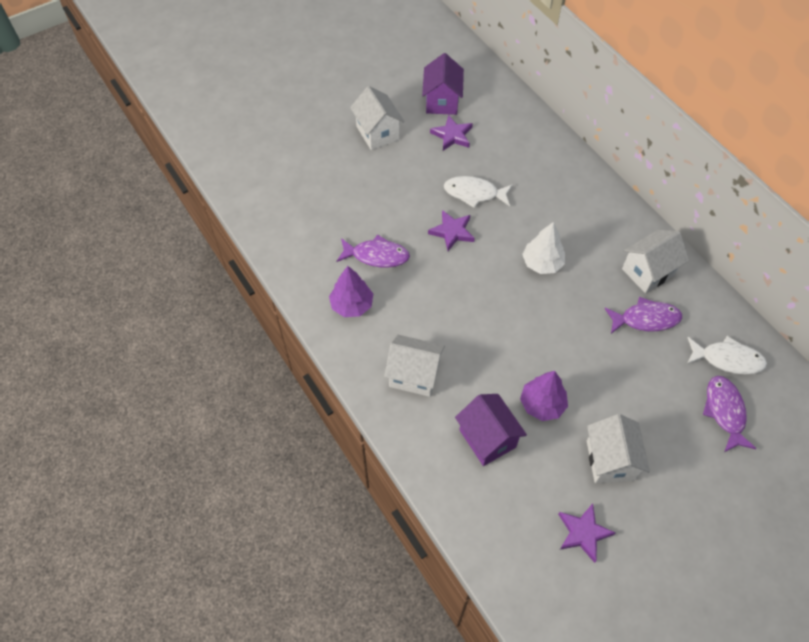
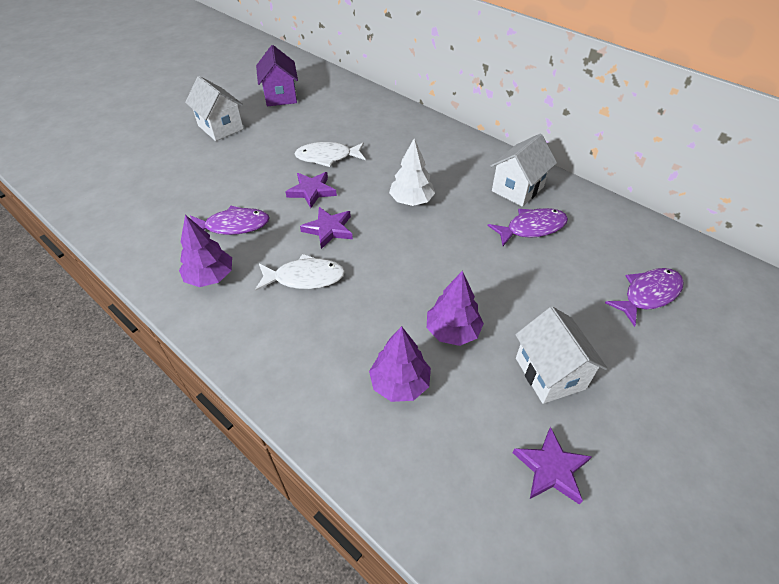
camera: 15 degrees left, 10 degrees down
(414, 375) = (296, 333): white house -> none
(452, 135) = (296, 118): purple star -> purple star (329, 229)
(487, 438) = (399, 383): purple house -> purple tree
(724, 412) = (648, 295): purple fish -> purple fish turned 75 degrees clockwise
(727, 359) = (627, 246): white fish -> white fish (305, 278)

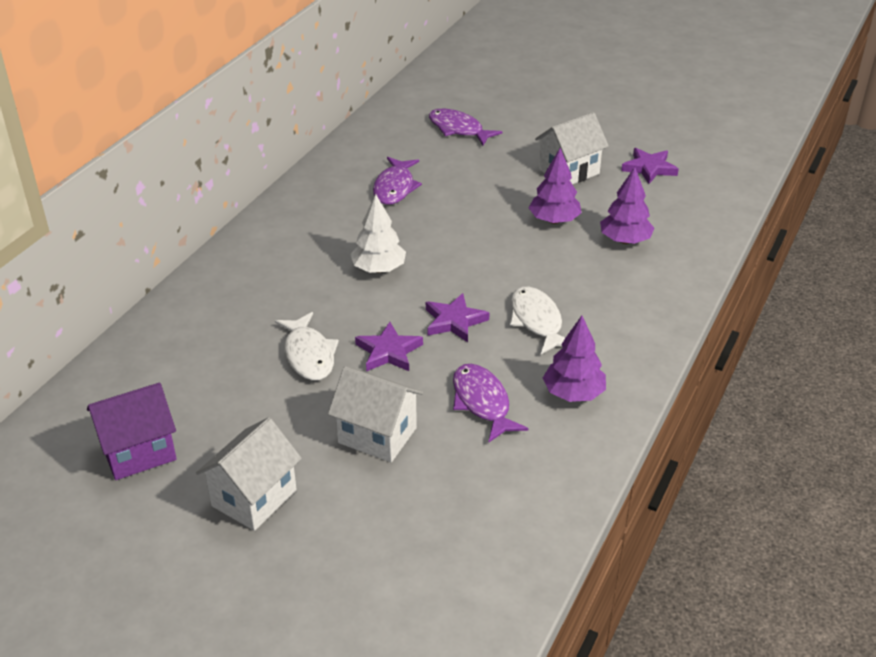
camera: 105 degrees left, 10 degrees down
(517, 189) = (331, 200): white house -> white house (377, 435)
(532, 228) = (395, 188): purple fish -> purple fish turned 135 degrees counterclockwise

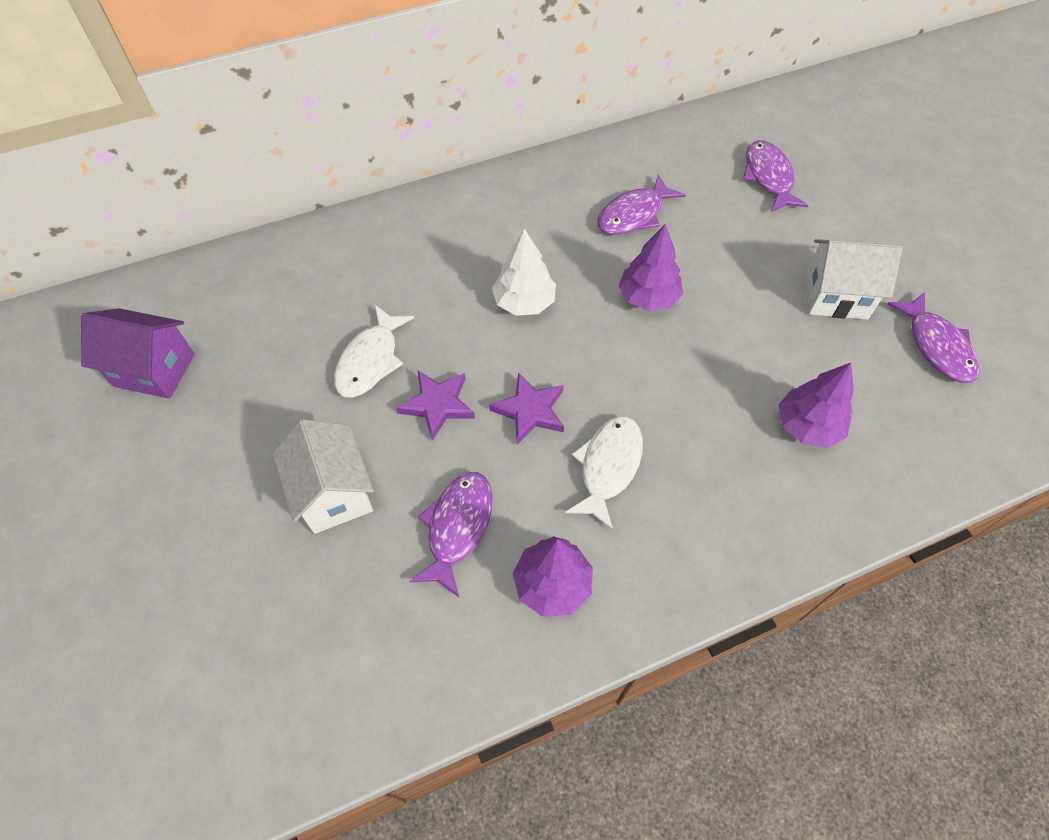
camera: 40 degrees right, 20 degrees up
(254, 498) = (180, 484): white house -> none
(554, 220) = (754, 351): purple tree -> purple tree (648, 297)
(649, 168) = (936, 346): purple star -> purple fish

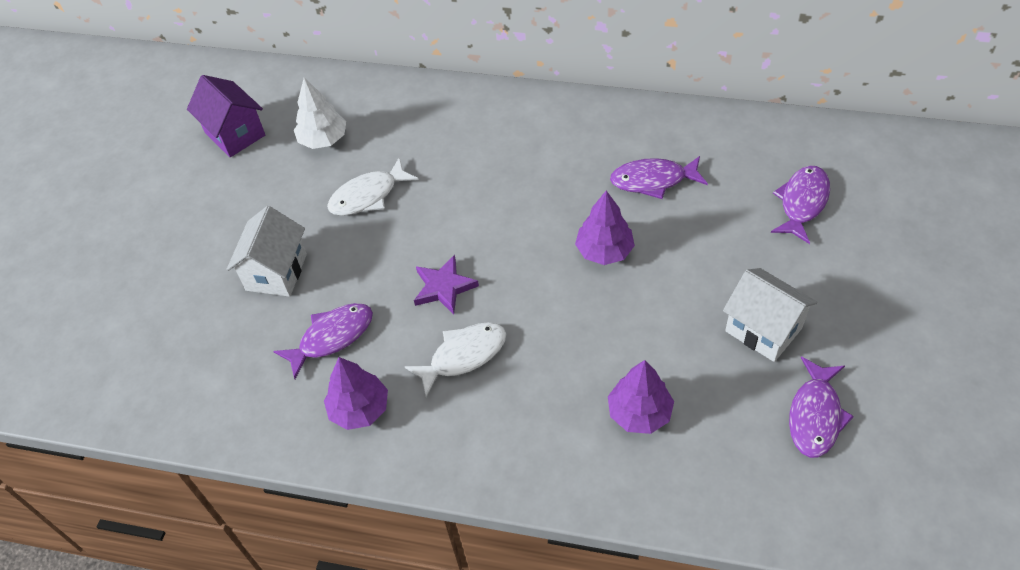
camera: 40 degrees right, 5 degrees down
(437, 405) = (386, 249): purple star -> none
(524, 302) = (507, 207): white tree -> white tree (323, 139)

